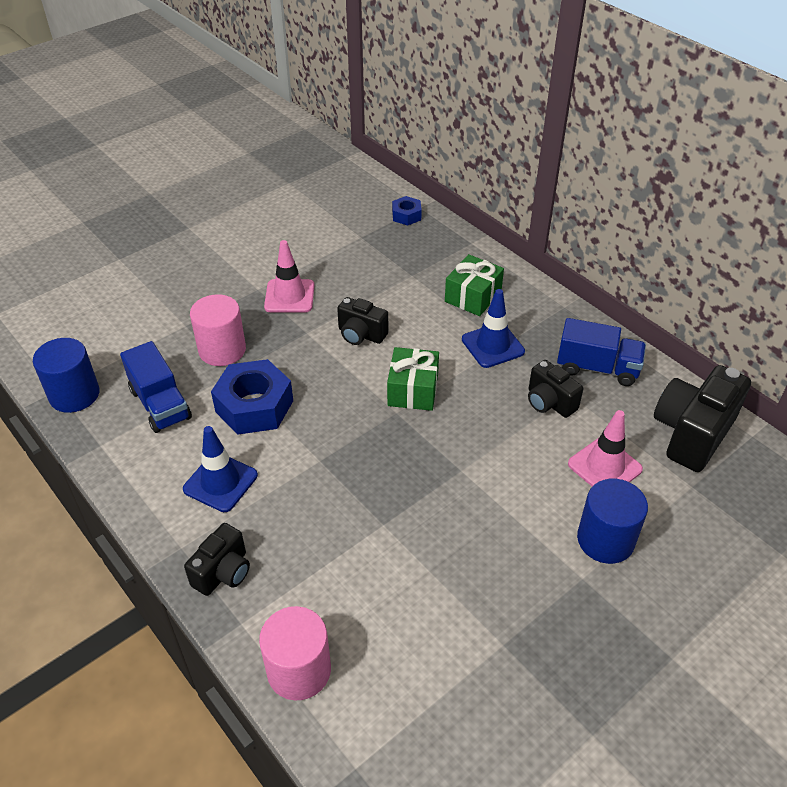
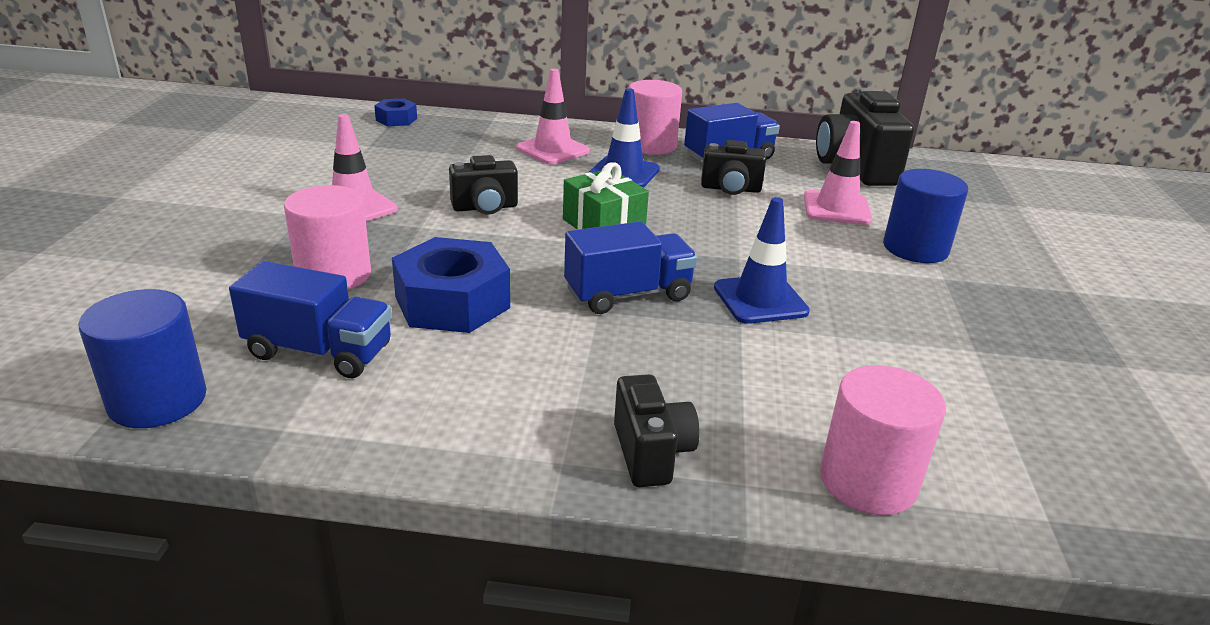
camera: 45 degrees left, 15 degrees down
(220, 482) = (516, 380): blue traffic cone -> blue traffic cone (760, 300)
(351, 458) = (628, 295): none -> blue truck
(473, 296) = (553, 150): green gift -> pink traffic cone
(552, 325) = (650, 145): none -> pink cylinder

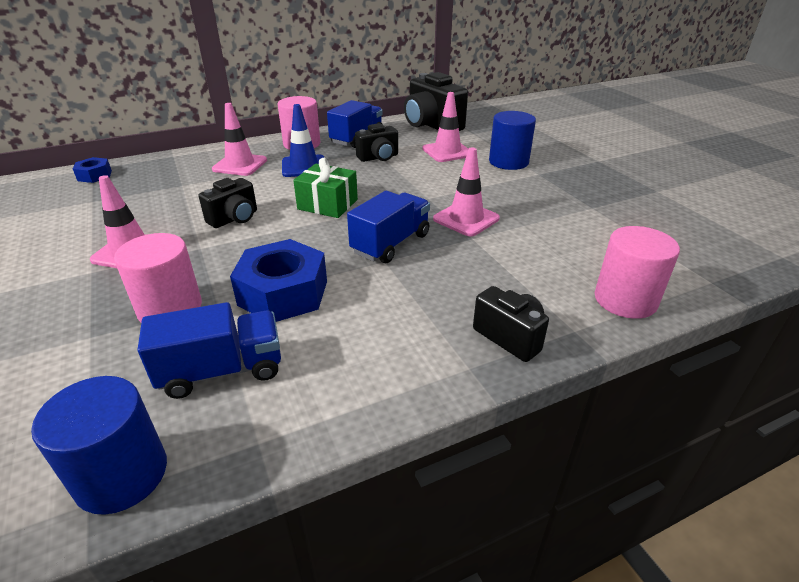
camera: 30 degrees left, 5 degrees up
(760, 300) = (466, 219): blue traffic cone -> pink traffic cone

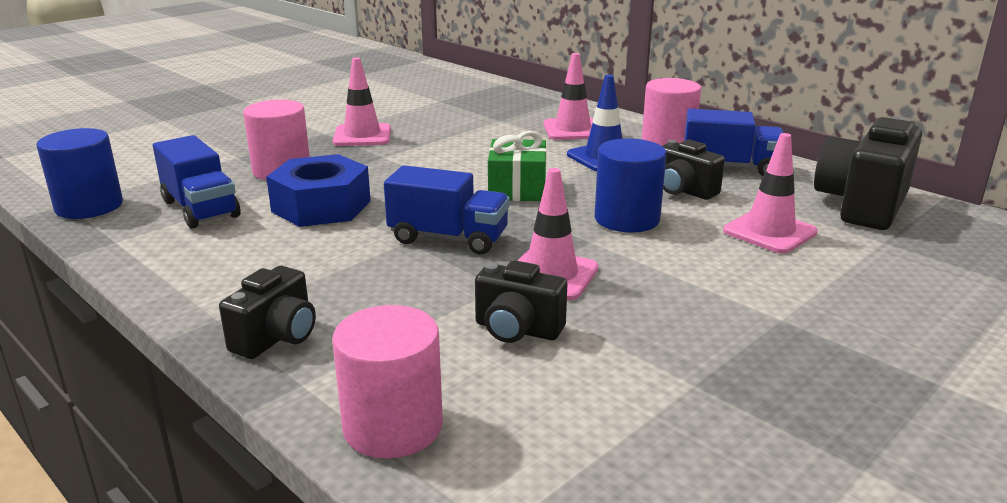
camera: 70 degrees right, 10 degrees down
(94, 175) = (488, 88): blue nut -> none
(234, 219) = (448, 156): black camera -> black camera (517, 330)
(508, 162) = (797, 286): blue cylinder -> blue cylinder (627, 219)

